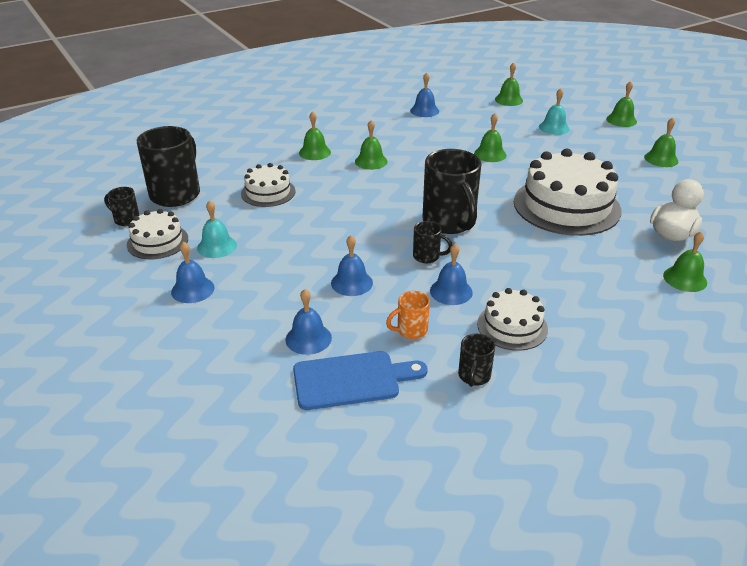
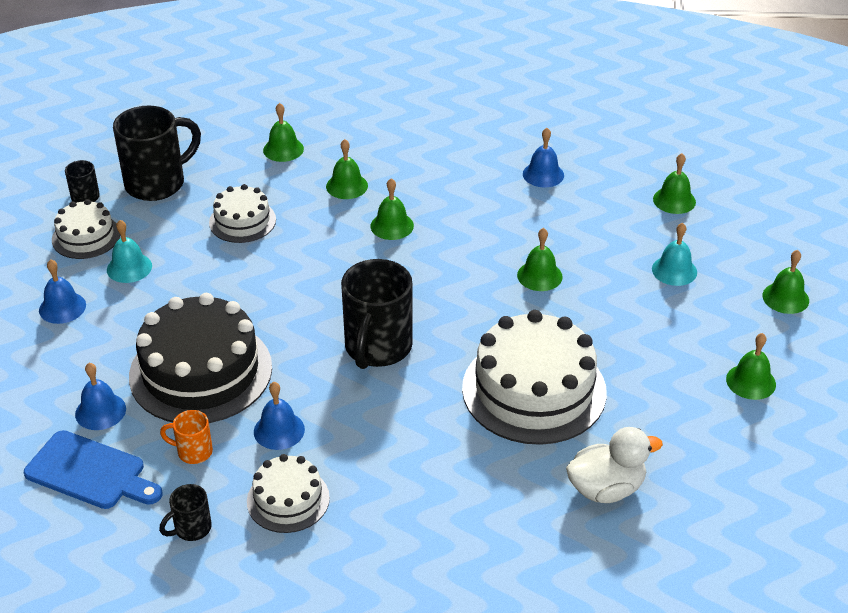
camera: 35 degrees right, 5 degrees up
(351, 283) = (201, 371): blue bell -> black cake
(427, 256) = (305, 378): black mug -> none
(685, 279) = (538, 548): green bell -> green bell (283, 149)

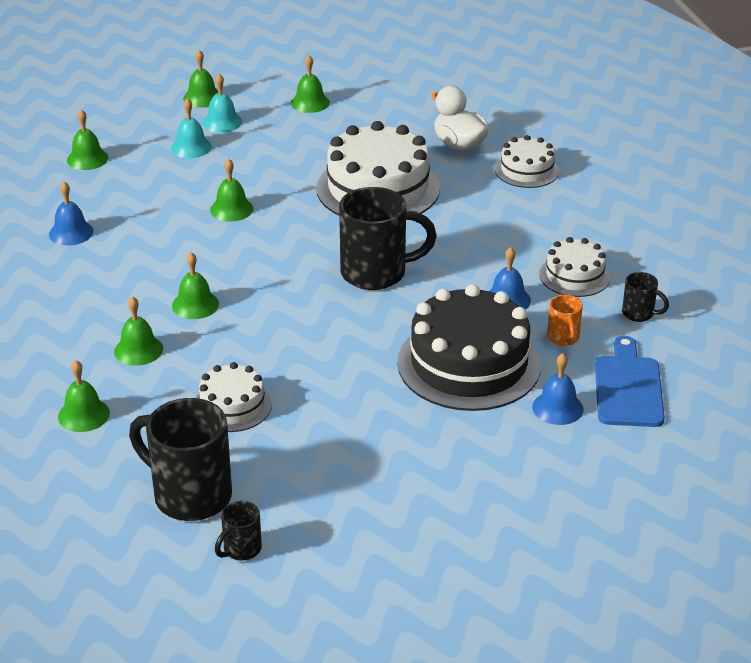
camera: 110 degrees left, 5 degrees down
(62, 307) = (439, 489): blue bell -> none
(86, 236) = (315, 518): white cake -> white cake (526, 170)
(129, 267) = (350, 463): turquoise bell -> turquoise bell (222, 122)

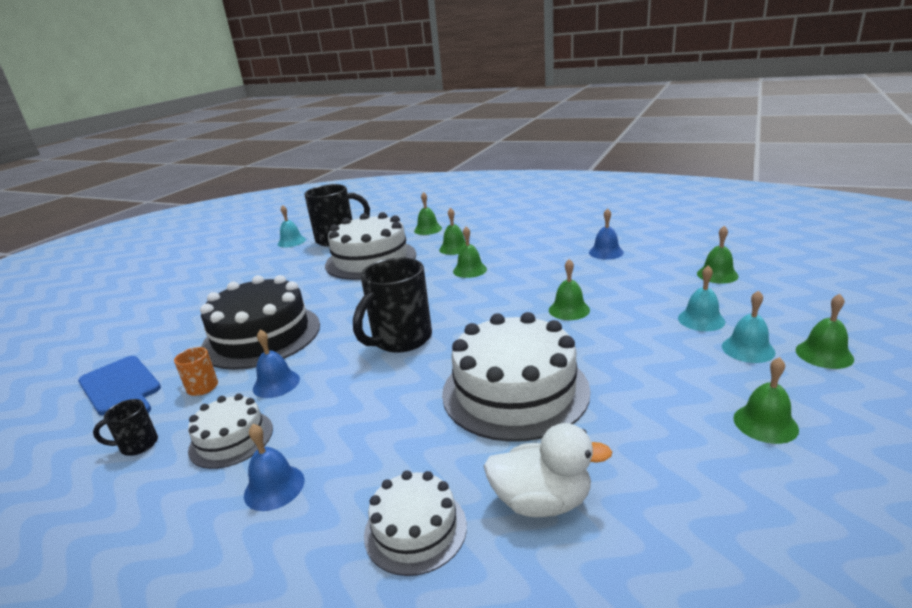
camera: 135 degrees right, 10 degrees down
(232, 406) = (371, 259): white cake -> white cake, size x1.89
(241, 549) = (291, 242): black mug -> turquoise bell
(557, 408) = (173, 349): blue bell -> blue bell (274, 487)

